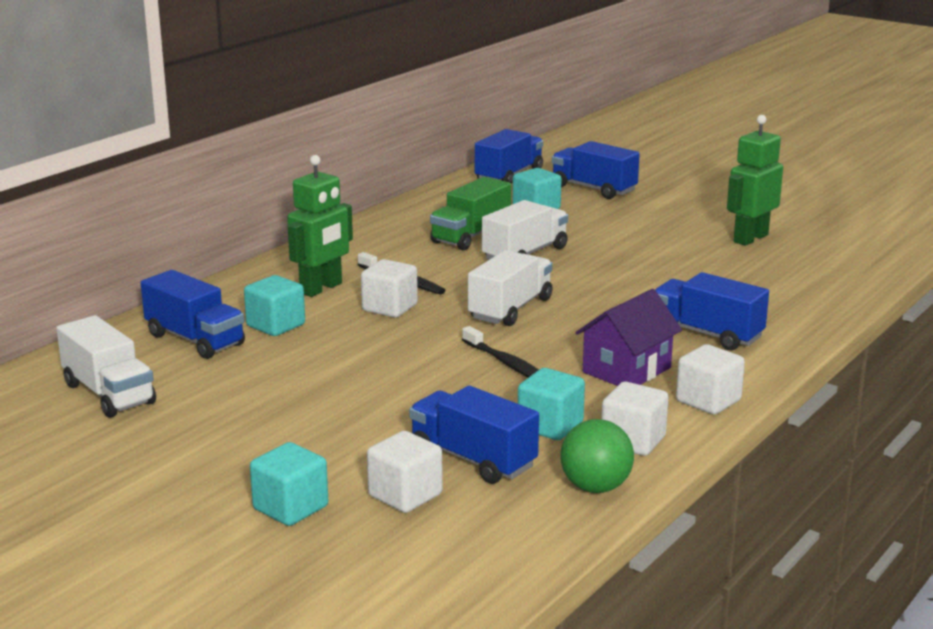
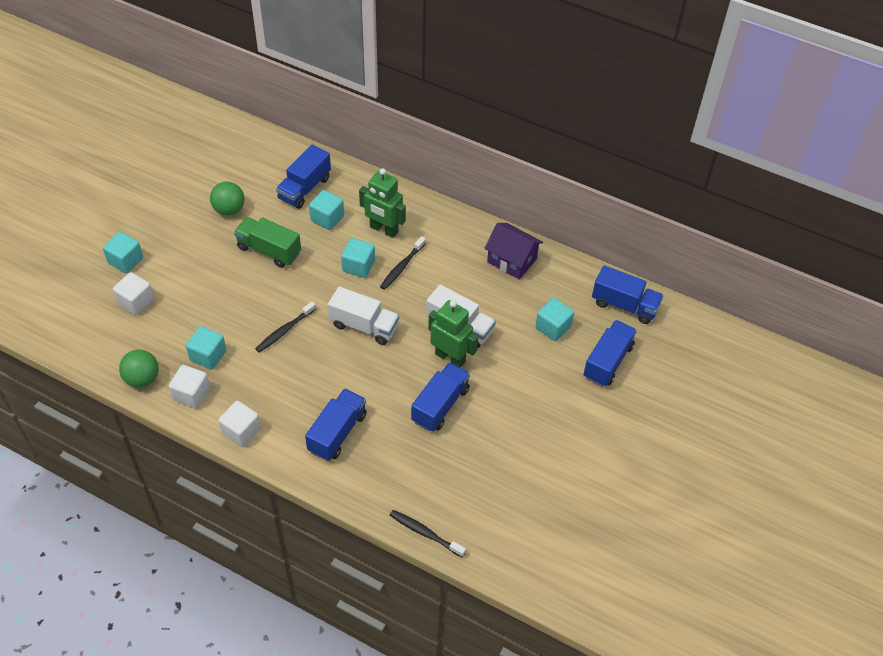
camera: 80 degrees right, 30 degrees up
(109, 394) = (238, 170): white truck -> none
(208, 403) = (229, 210): none -> green ball
(389, 308) = (358, 266): white cube -> turquoise cube
(471, 236) = (488, 294): green truck -> green truck (269, 250)
(473, 459) = (171, 325): blue truck -> blue truck (440, 405)
(626, 370) = (280, 390): purple house -> purple house (512, 260)
(750, 238) = (518, 466): green robot -> green robot (450, 357)
(860, 290) = (425, 533): none -> black toothbrush

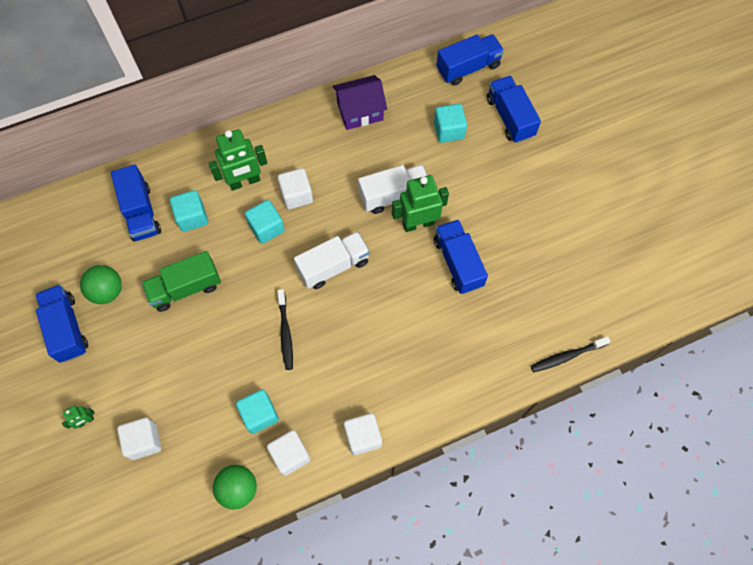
camera: 50 degrees left, 15 degrees up
(125, 261) = (86, 421): turquoise cube -> green robot
(337, 433) = (424, 359): blue truck -> blue truck (67, 328)
(402, 267) = (296, 195): black toothbrush -> white cube

